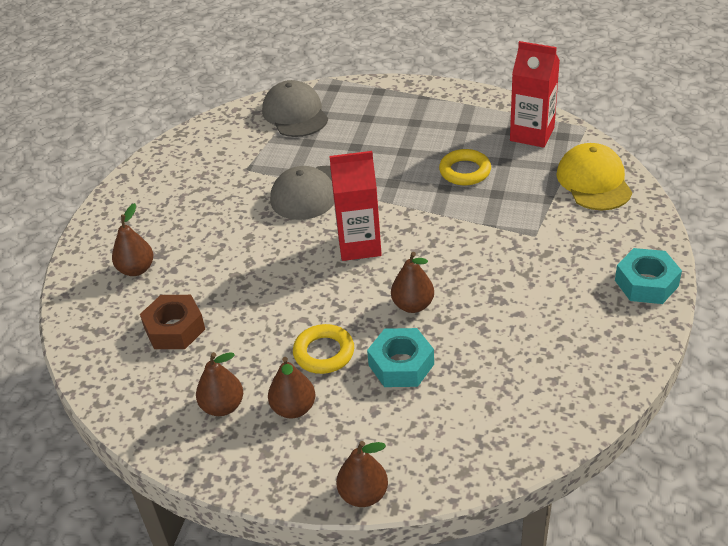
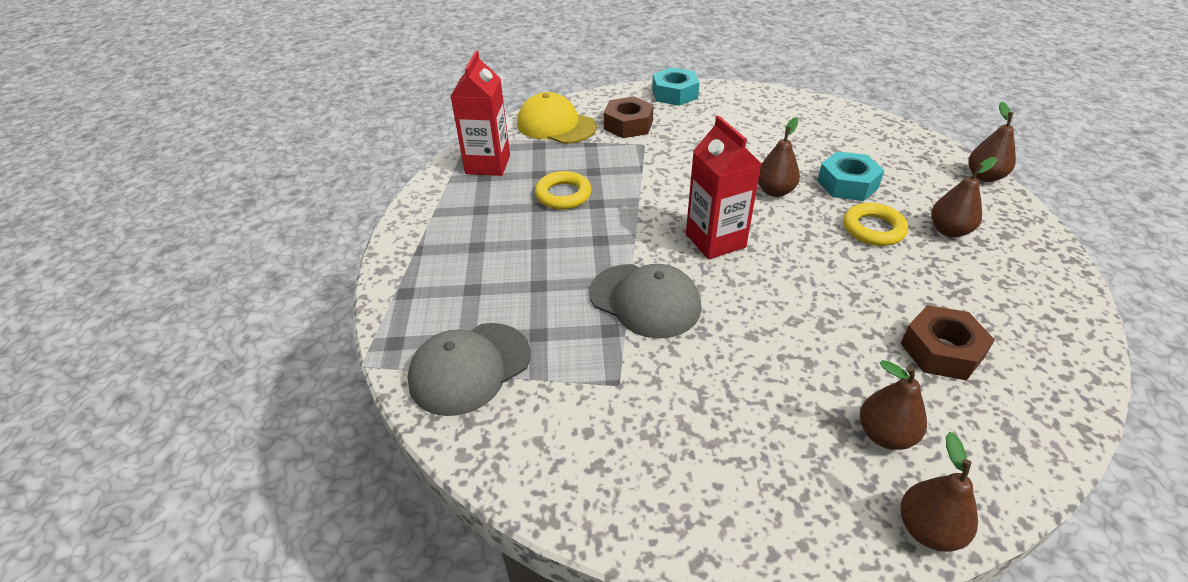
camera: 110 degrees left, 0 degrees up
(223, 406) = (993, 276): brown pear -> brown pear (928, 529)
(579, 231) = (628, 125): none -> brown nut
(594, 181) = (556, 125): yellow cap -> yellow cap turned 60 degrees clockwise

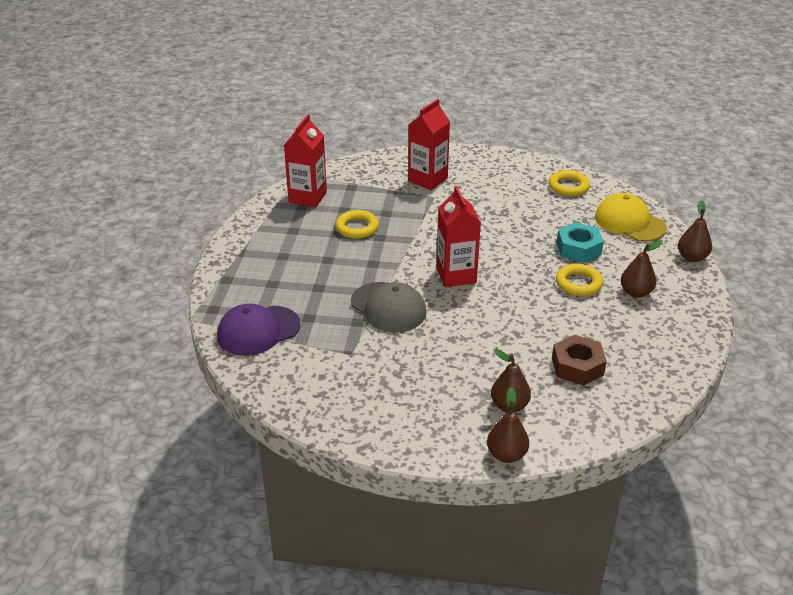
camera: 10 degrees right, 5 degrees down
(470, 368) = (258, 331): grey cap -> purple cap
(556, 125) = (370, 172): yellow cap -> yellow cap (629, 222)
(628, 125) = (427, 179): brown nut -> red carton
(674, 94) = (477, 158): turquoise nut -> none
(775, 191) = (519, 246): brown pear -> none
(794, 113) = (568, 186): none -> yellow ring

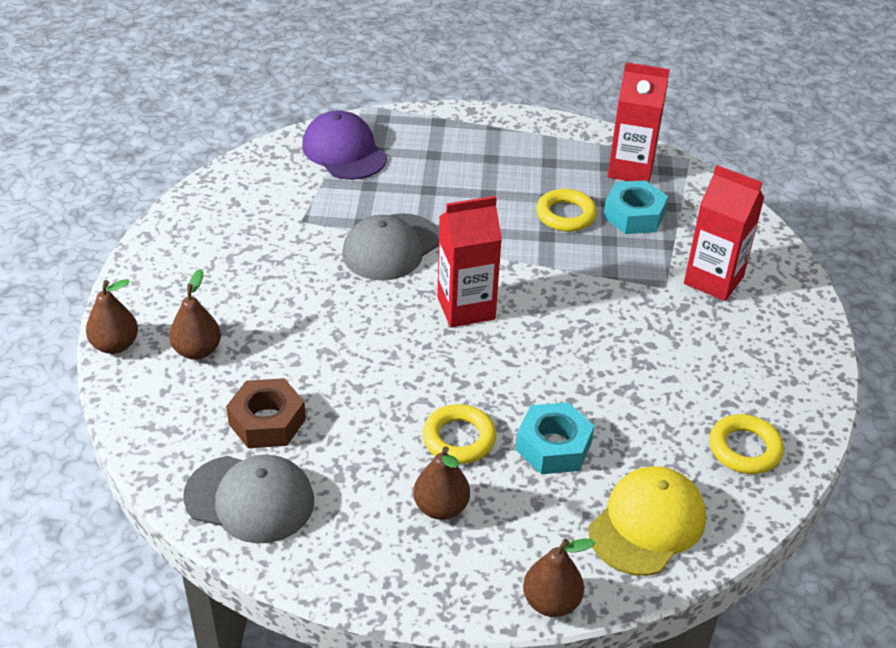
camera: 85 degrees right, 5 degrees up
(360, 201) = (634, 215): none -> turquoise nut
(648, 372) = (250, 499): none -> grey cap

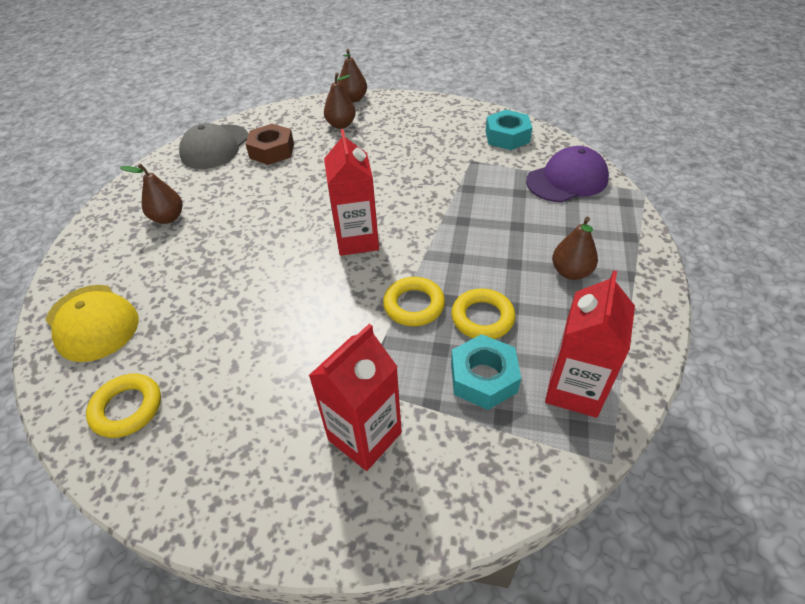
camera: 100 degrees right, 5 degrees up
(391, 247) = (437, 203): grey cap -> none
(459, 439) = (222, 229): yellow ring -> yellow ring (414, 305)
(551, 602) = (65, 262): brown pear -> brown pear (571, 272)
(553, 446) = (192, 277): turquoise nut -> turquoise nut (507, 137)

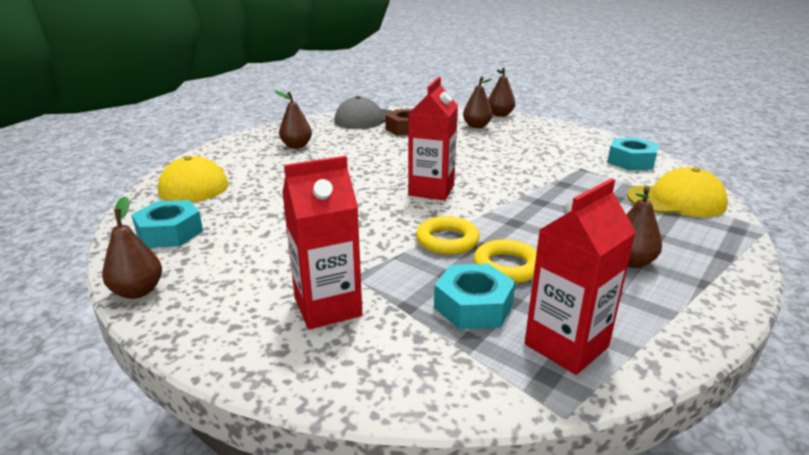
camera: 25 degrees right, 20 degrees down
(127, 408) = (170, 233): yellow ring -> turquoise nut
(161, 504) = (138, 291): none -> brown pear
(567, 180) = (676, 200): purple cap -> yellow cap

